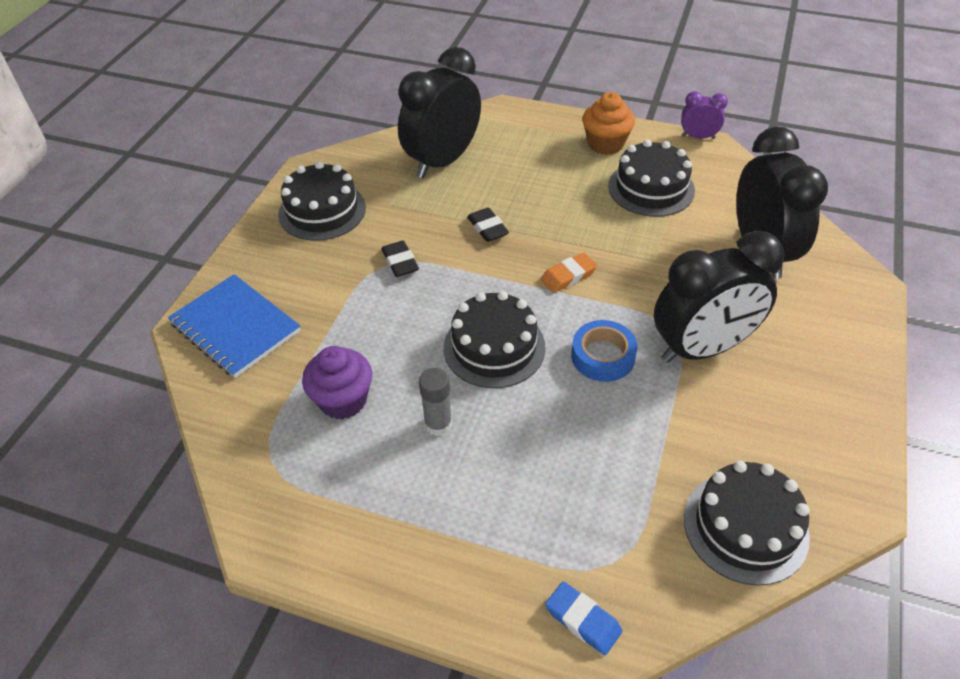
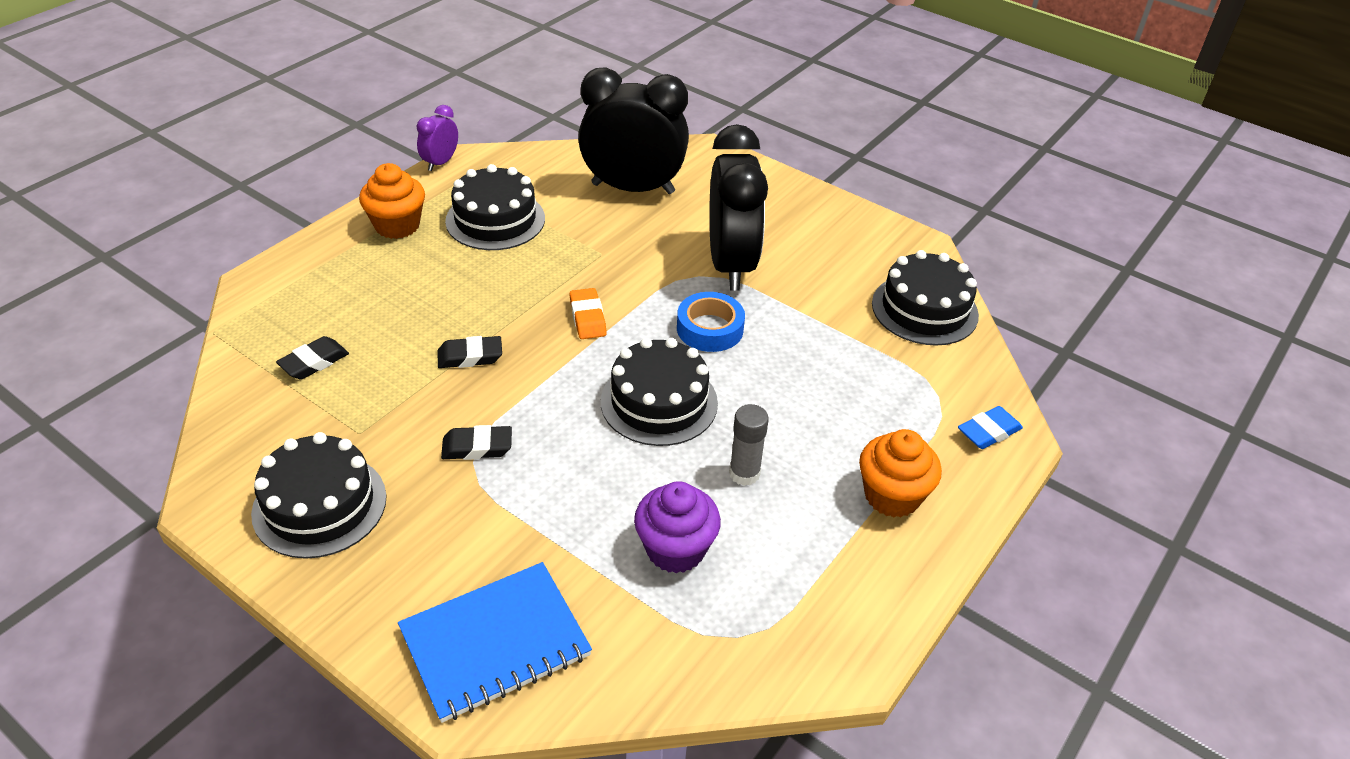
camera: 75 degrees left, 5 degrees down
(442, 161) = (314, 362): black clock -> black eraser
(456, 543) = (892, 496): none -> orange cupcake

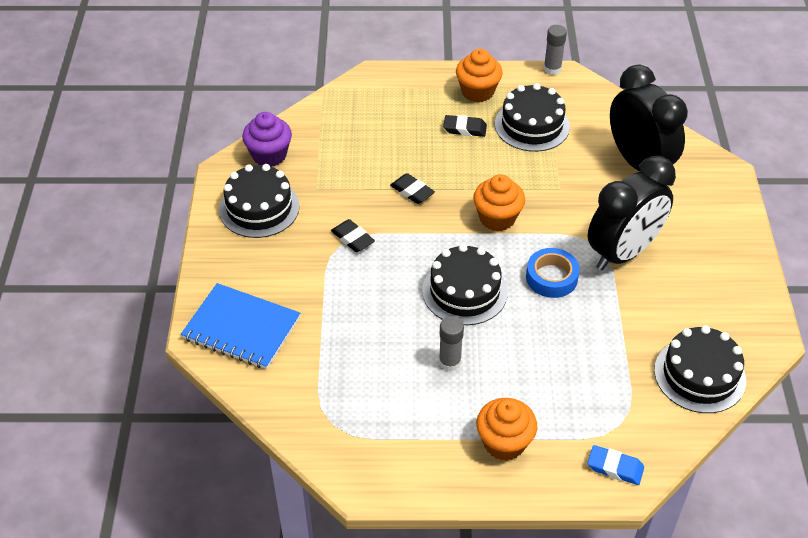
camera: 55 degrees right, 5 degrees up
(314, 362) = (343, 138): black eraser -> black eraser (464, 129)
(440, 162) = (552, 69): purple clock -> grey glue stick
(587, 318) = (497, 218): orange eraser -> orange cupcake
(675, 549) = (365, 363): purple cupcake -> purple cupcake (269, 155)

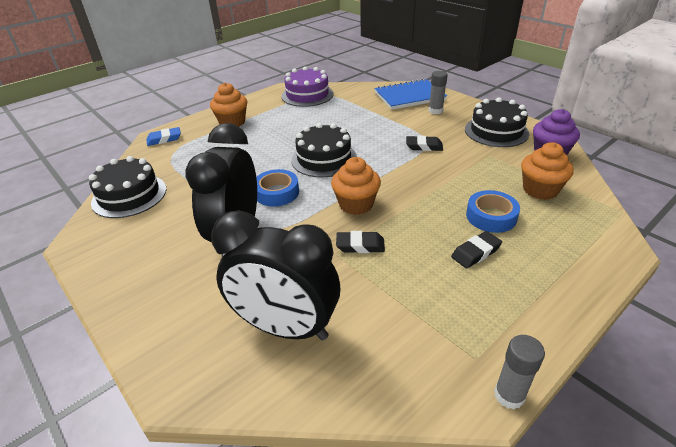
camera: 140 degrees right, 10 degrees down
(350, 437) = (307, 95): none -> purple cake
(412, 191) = (434, 186): black eraser -> black eraser (360, 245)
(413, 142) = (491, 216): none -> blue tape
(450, 362) = (293, 131): grey glue stick -> grey glue stick (435, 111)
(477, 92) = (525, 298): orange cupcake -> orange cupcake (540, 190)
(532, 125) = (429, 297): black cake -> none

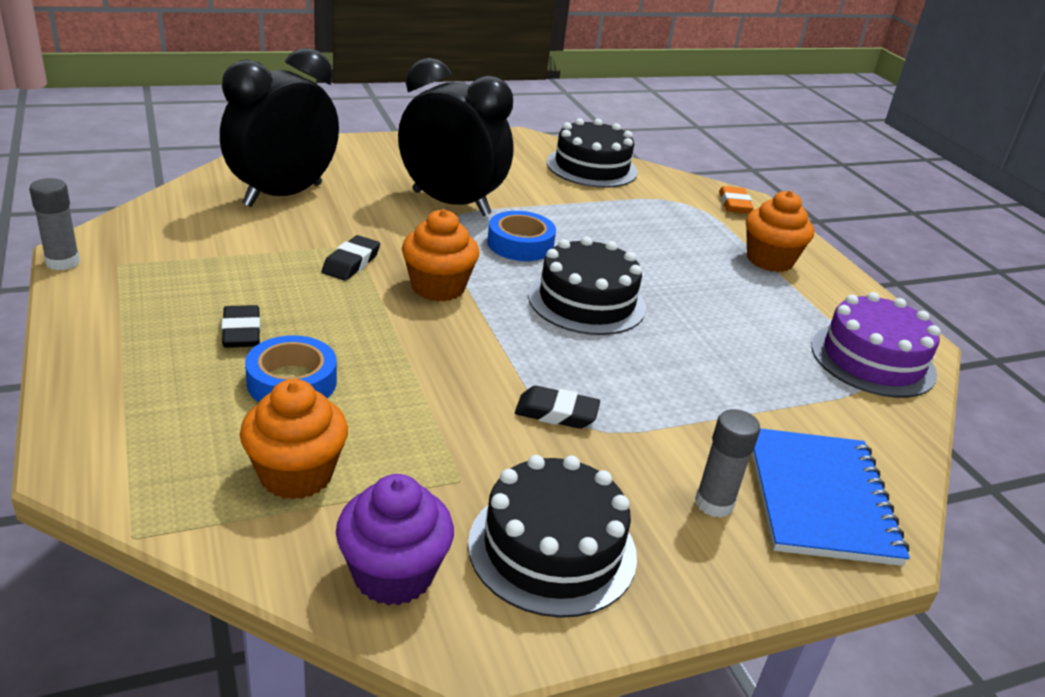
camera: 105 degrees right, 5 degrees down
(164, 139) = (734, 204): blue eraser -> orange eraser
(424, 146) = (556, 413): black eraser -> black eraser turned 75 degrees clockwise

